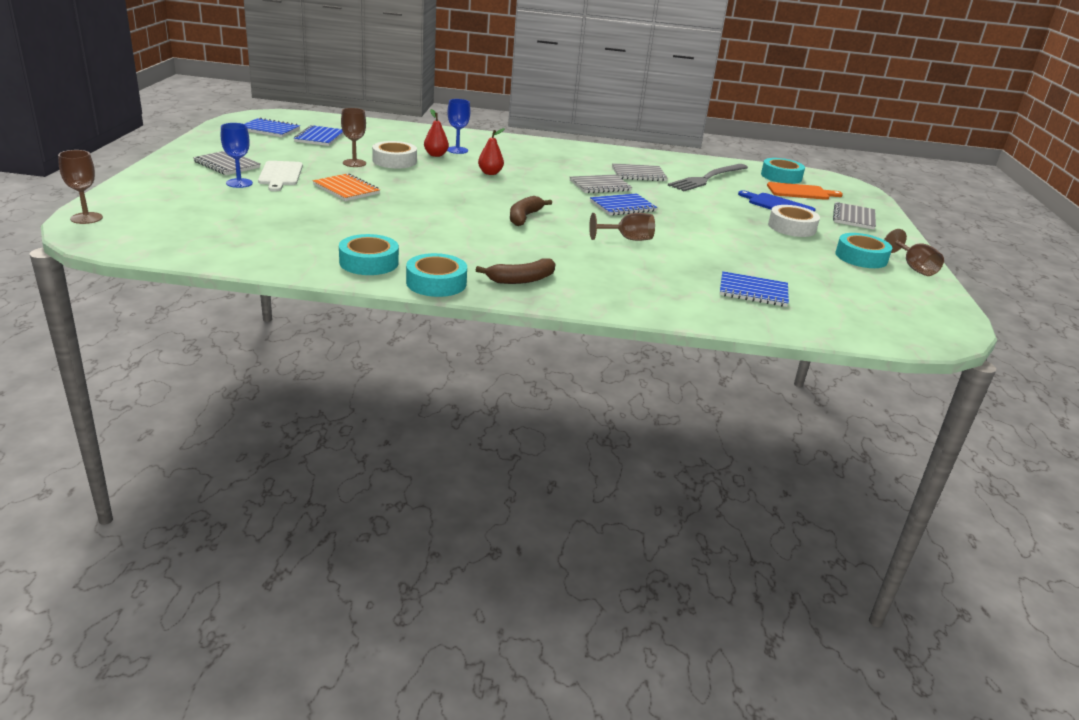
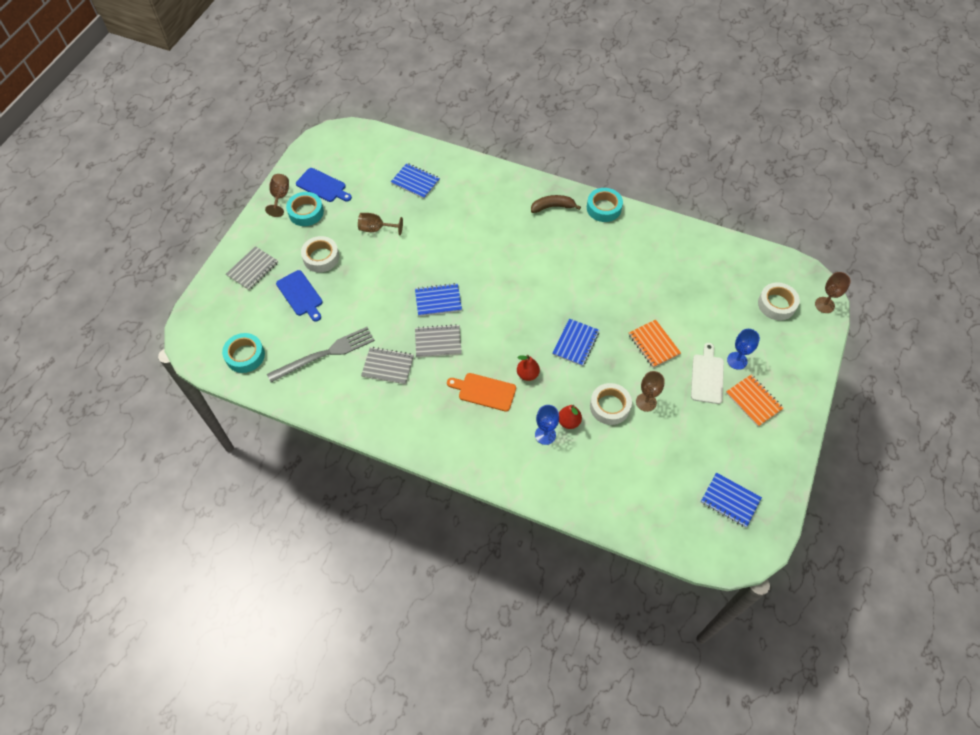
camera: 160 degrees left, 30 degrees up
(164, 216) = (776, 304): none -> white tape
(227, 165) = (753, 401): grey notebook -> orange notebook
(320, 137) = (678, 474): blue notebook -> blue notebook (575, 343)
(369, 262) = (641, 234): turquoise tape -> none
(524, 217) = (524, 287): brown banana -> none
(627, 239) = (461, 249): brown goblet -> brown goblet (376, 229)
(800, 192) = (256, 320): orange cutting board -> orange cutting board (484, 391)
(875, 280) = (322, 186): none -> blue cutting board

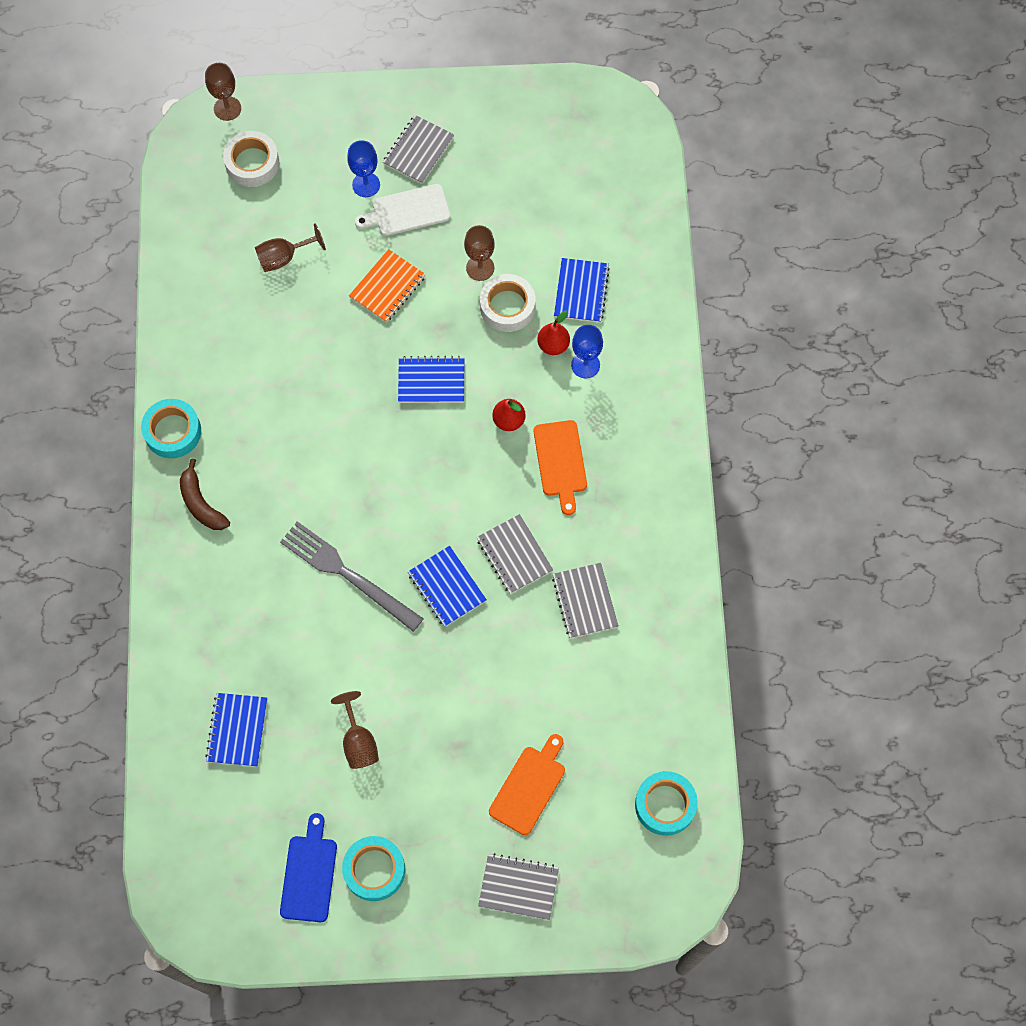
camera: 115 degrees left, 10 degrees up
(280, 197) = (362, 931): brown goblet -> brown goblet (284, 257)
(300, 295) = (529, 787): blue cutting board -> orange cutting board
(321, 257) = (449, 795): white tape -> none
(325, 354) = (607, 695): grey fork -> grey fork (347, 574)
(730, 500) = (567, 140): blue notebook -> blue notebook (581, 291)
(753, 401) = (418, 151): orange notebook -> grey notebook

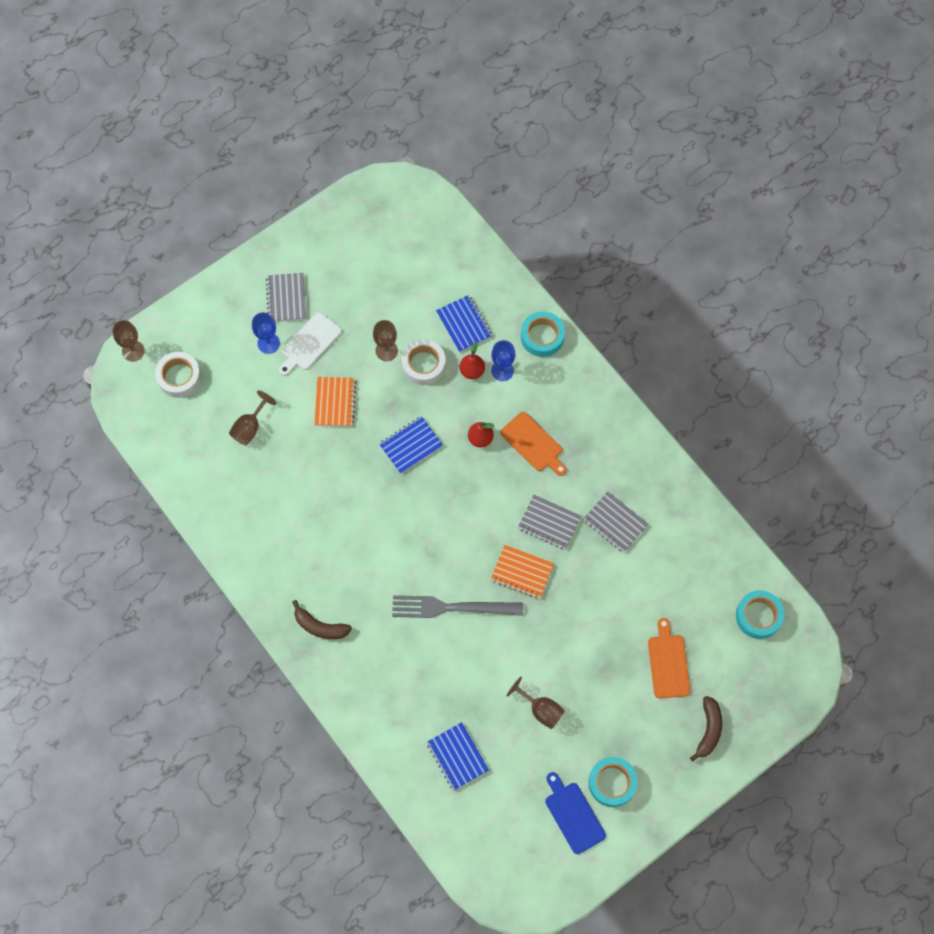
camera: 35 degrees left, 0 degrees up
(172, 431) = (264, 592): turquoise tape -> turquoise tape (542, 337)
(447, 587) = (522, 572): blue notebook -> orange notebook
(518, 887) = (708, 730): grey notebook -> brown banana

